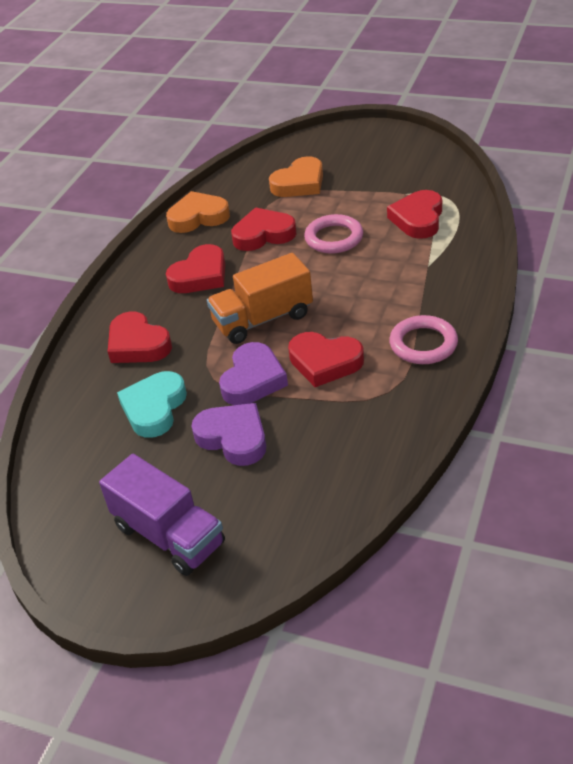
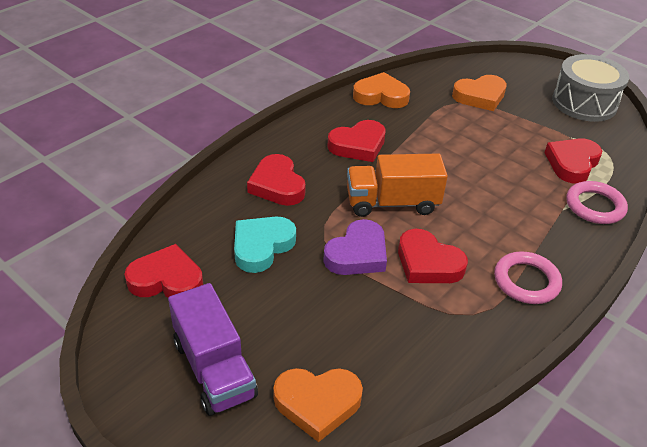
camera: 15 degrees right, 0 degrees up
(233, 438) = (314, 301): purple heart -> none
(263, 234) = (428, 129): red heart -> red heart (167, 280)
(283, 525) = (317, 403): none -> orange heart
(334, 238) = (488, 154): pink ring -> pink ring (595, 206)
(404, 155) = (584, 103): none -> grey drum

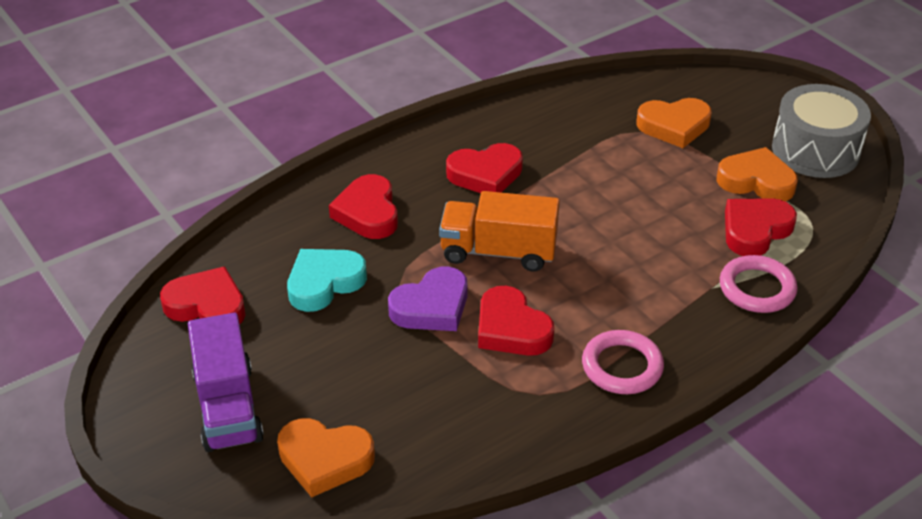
camera: 15 degrees right, 0 degrees up
(381, 96) = (541, 112): orange heart -> orange heart (756, 181)

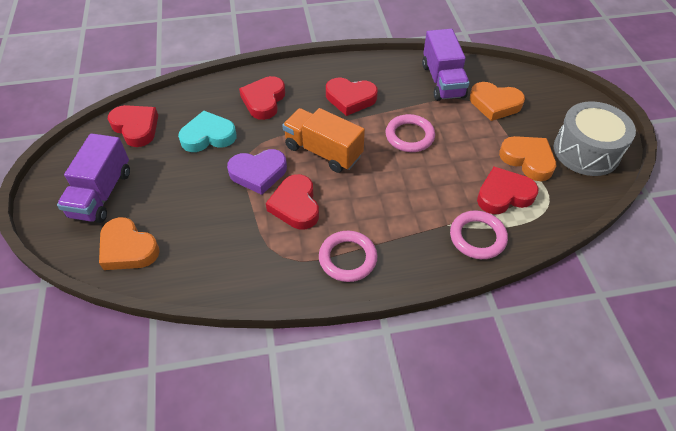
camera: 25 degrees right, 10 degrees up
(590, 116) = (442, 81): none -> purple truck
(596, 197) = (409, 136): none -> pink ring

